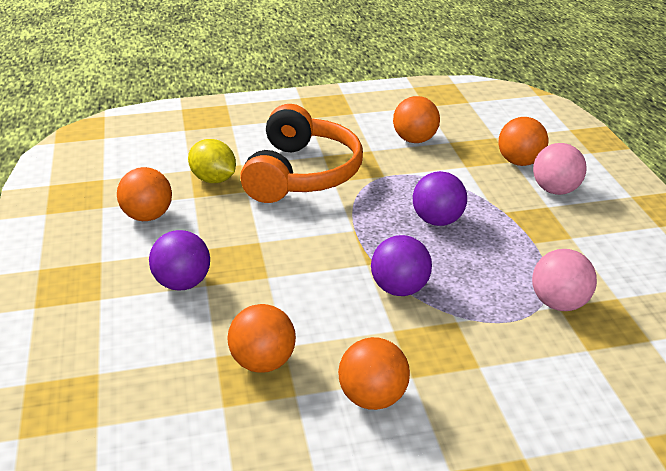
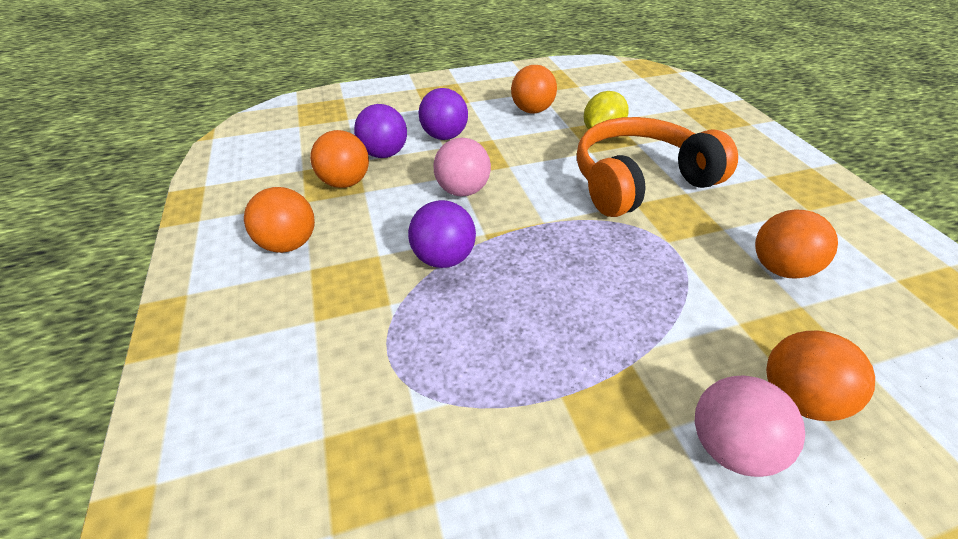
camera: 85 degrees right, 10 degrees up
(302, 174) = (638, 181): orange headphones -> orange headphones turned 150 degrees clockwise
(437, 221) = (583, 290): purple ball -> purple ball (384, 154)
(559, 303) = (420, 413): pink ball -> pink ball (462, 190)

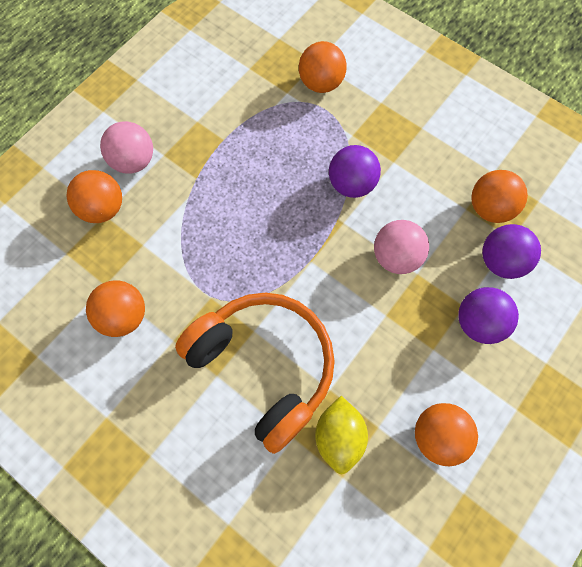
camera: 145 degrees right, 25 degrees up
(289, 244) = (456, 135): orange ball -> orange ball (321, 83)
(638, 181) = (264, 366): orange headphones -> orange headphones turned 75 degrees counterclockwise

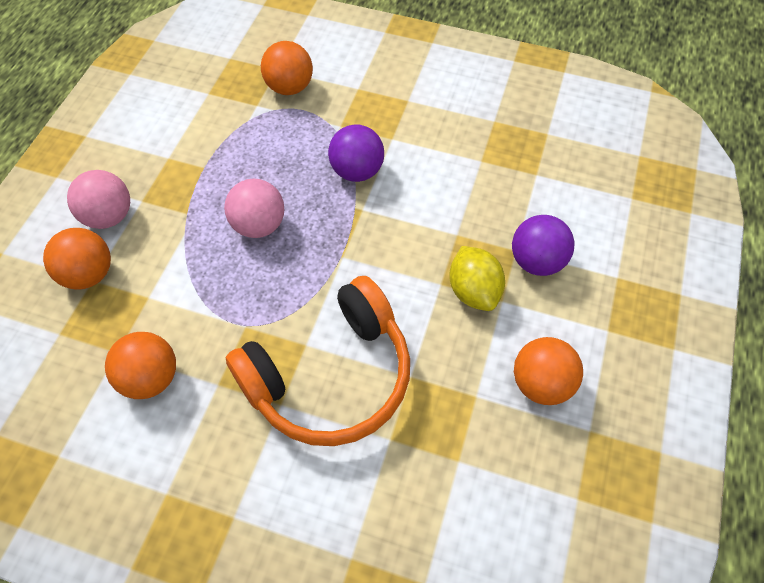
camera: 20 degrees left, 10 degrees down
(264, 366) = (331, 377): orange headphones -> orange headphones turned 120 degrees clockwise
(339, 437) = (439, 420): yellow lemon -> yellow lemon (473, 291)
(396, 257) = (429, 225): pink ball -> pink ball (259, 225)
(490, 208) = (504, 153): orange ball -> none
(501, 261) = (535, 198): purple ball -> none

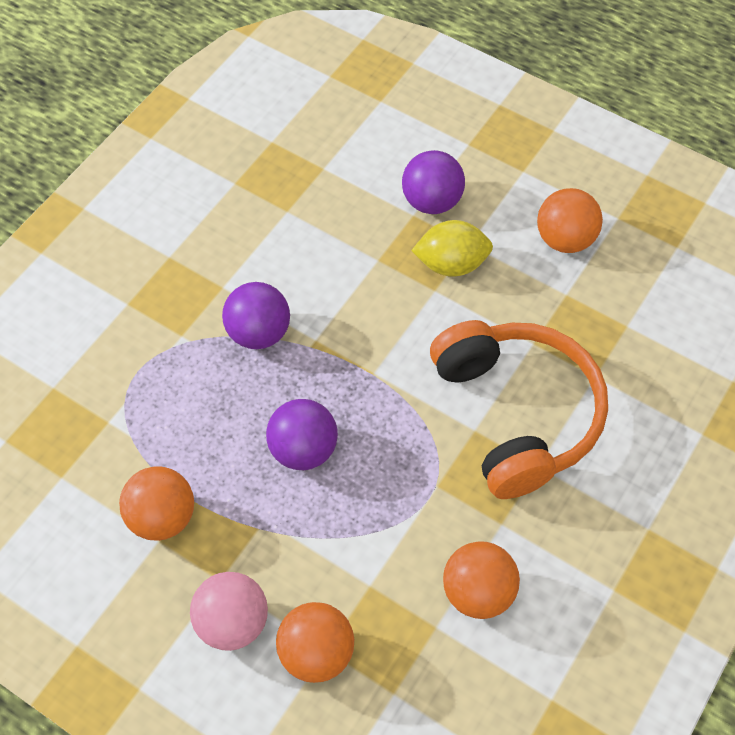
camera: 75 degrees left, 0 degrees up
(259, 225) = (303, 449): pink ball -> purple ball
(289, 87) = (93, 378): orange ball -> orange ball (162, 517)

